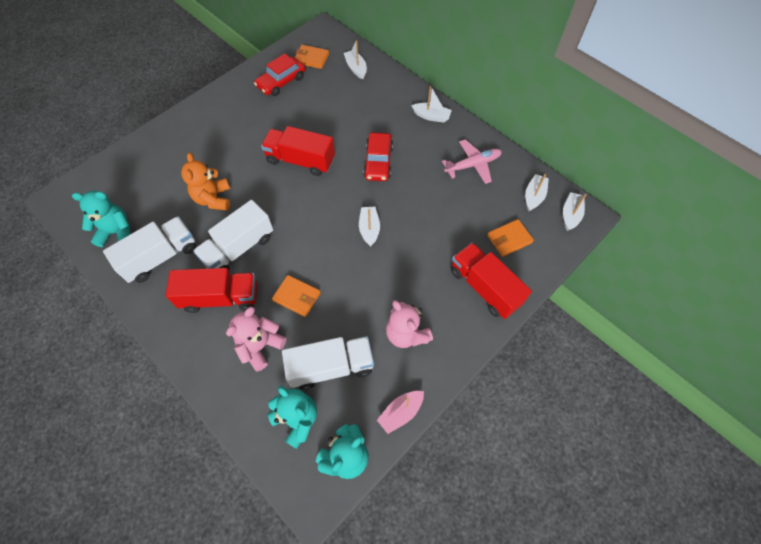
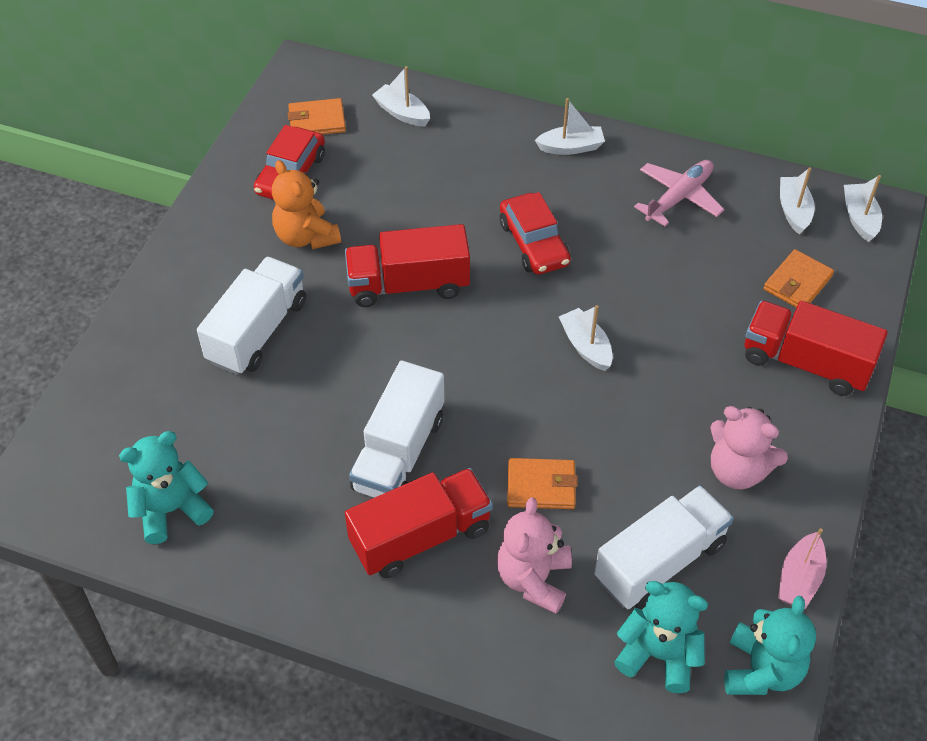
camera: 25 degrees left, 10 degrees down
(160, 257) = (277, 517): white truck -> white truck (257, 331)
(213, 199) = (303, 395): orange teddy bear -> orange teddy bear (306, 236)

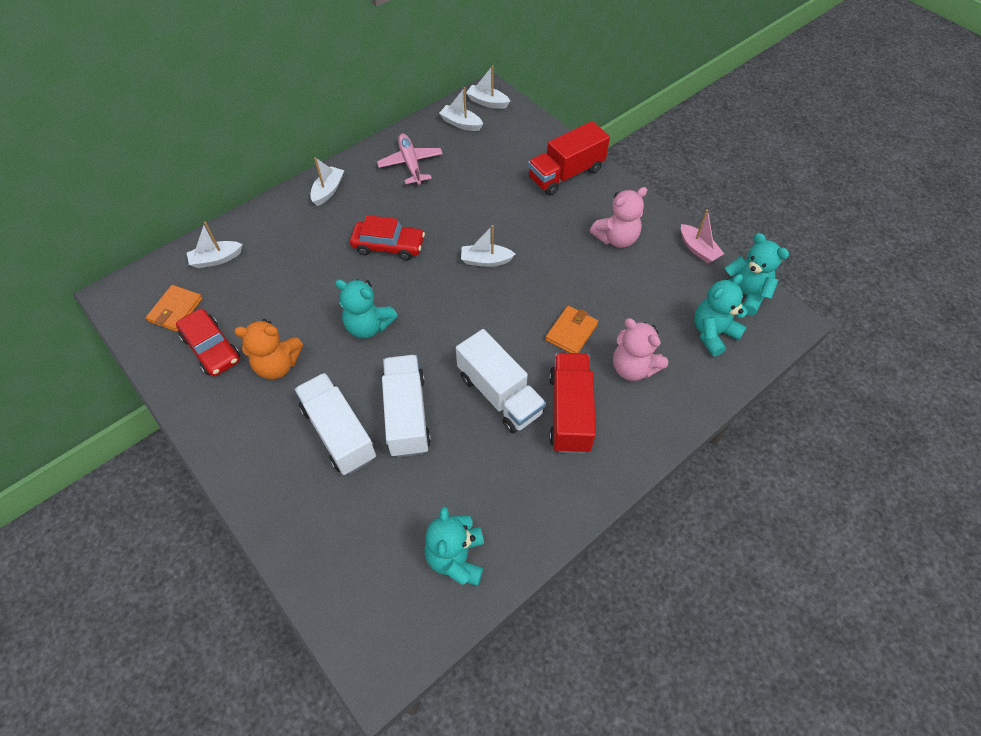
camera: 60 degrees left, 5 degrees up
(408, 285) = (368, 326): red truck -> turquoise teddy bear
(660, 561) = (654, 302): white truck -> white truck (407, 415)
(797, 283) = (511, 149): orange wallet -> none

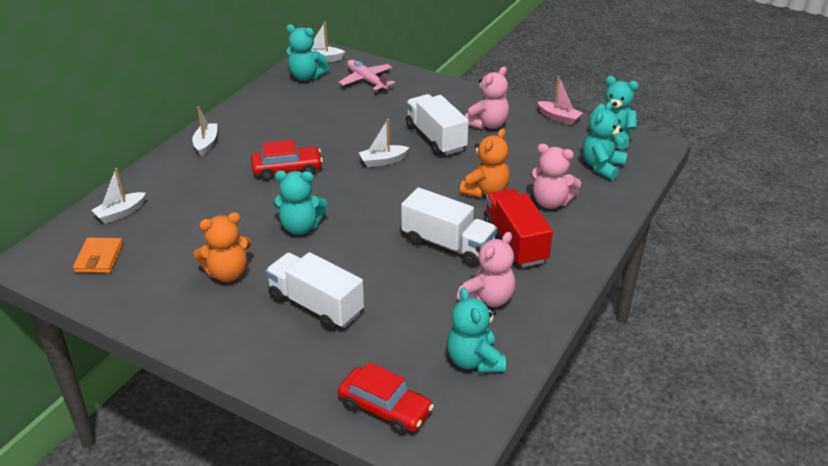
camera: 20 degrees left, 20 degrees down
(212, 348) = (153, 276): red car -> red car (385, 408)
(407, 415) = (372, 278): white truck -> white truck (435, 138)
(411, 164) = (275, 111): pink plane -> pink plane (367, 81)
(461, 123) = (306, 76): white boat -> turquoise teddy bear
(507, 480) = (488, 299): none -> pink teddy bear
(566, 174) = (420, 92): red truck -> none
(571, 332) = (485, 191): orange wallet -> orange teddy bear

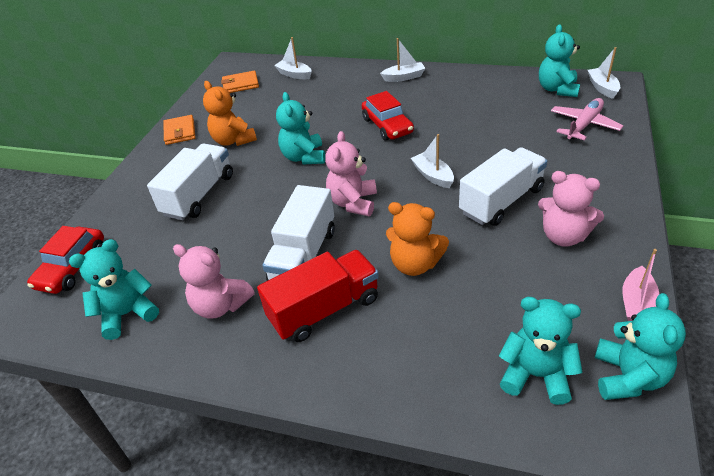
camera: 80 degrees right, 5 degrees up
(169, 317) = (180, 132): none -> orange wallet
(550, 202) = (419, 329): pink teddy bear -> pink teddy bear (353, 203)

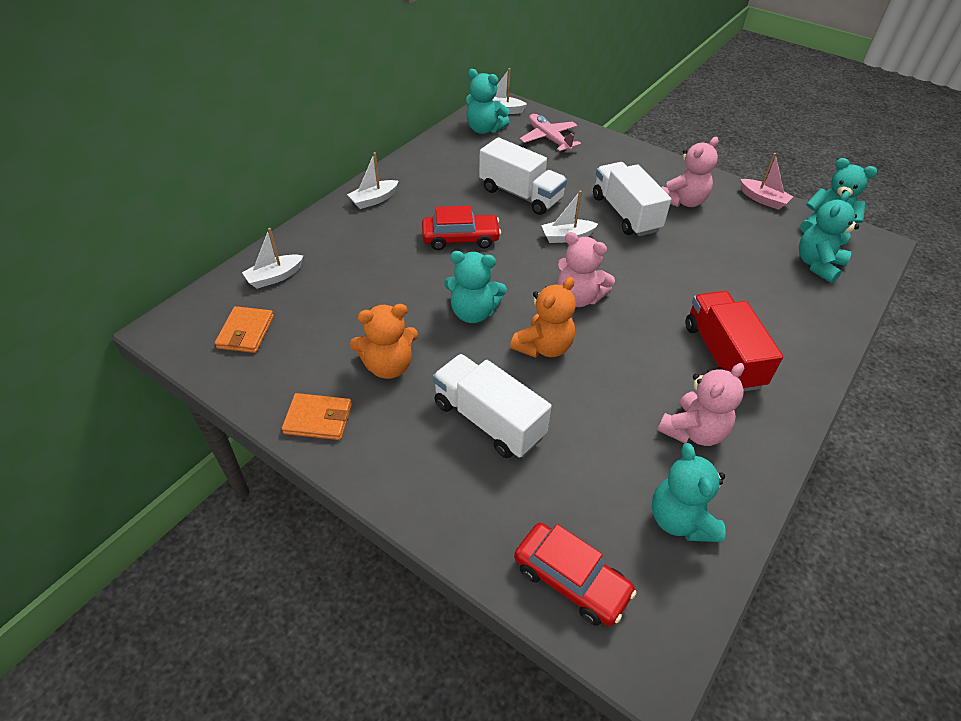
camera: 75 degrees left, 5 degrees up
(304, 255) = (643, 352): white truck -> white truck (520, 195)
(404, 77) = (374, 200): white boat -> white boat turned 135 degrees counterclockwise
(415, 264) = (684, 285): orange teddy bear -> orange teddy bear (543, 347)

